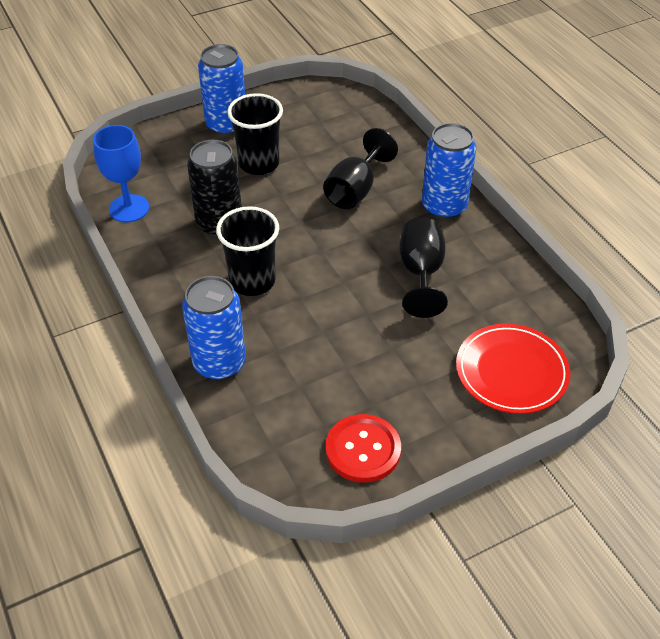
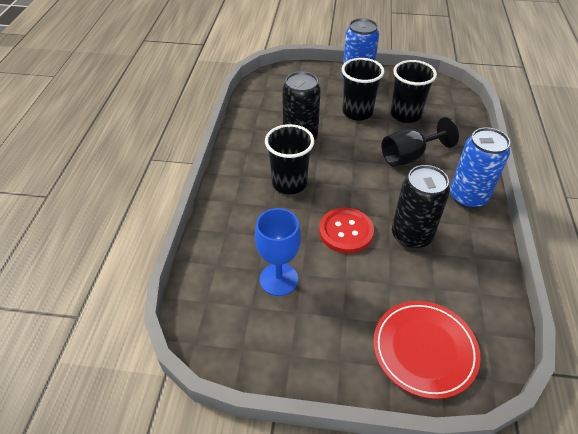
camera: 35 degrees right, 0 degrees up
(129, 208) = (255, 105): blue goblet -> blue goblet (279, 279)
(219, 363) = (223, 225): blue can -> none
(314, 143) = (405, 115): none -> black cup
(363, 450) = (262, 340): red button -> red button (346, 231)
(421, 273) = (411, 236): black goblet -> black can

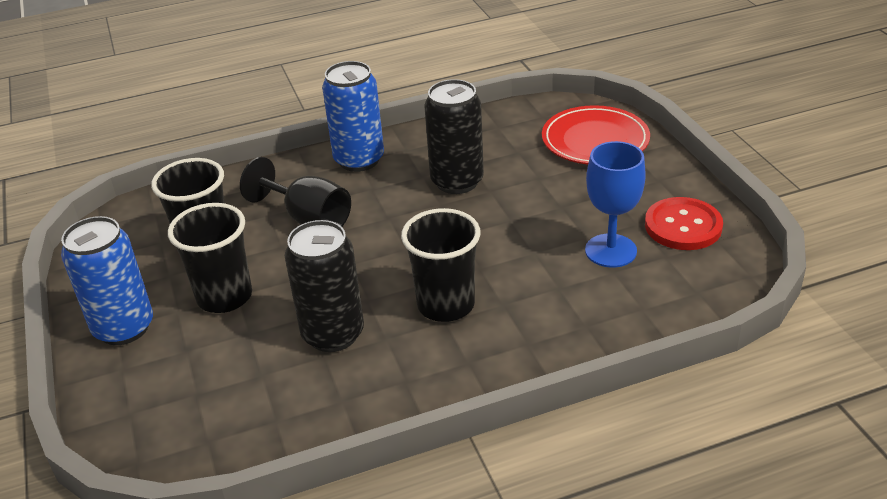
camera: 115 degrees left, 10 degrees down
(346, 231) = (492, 227): red button -> red button (683, 226)

